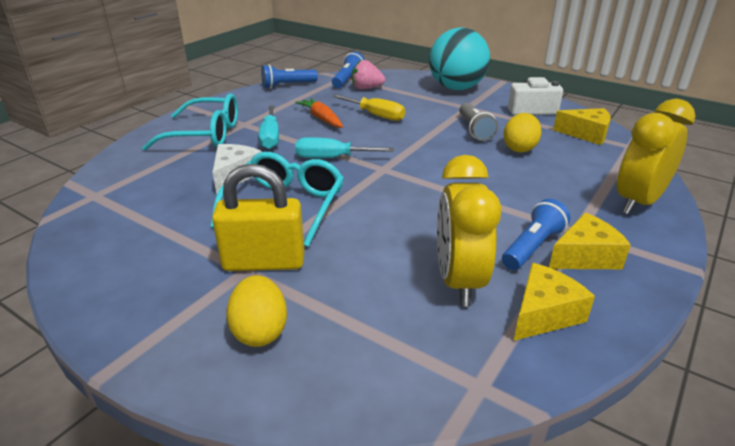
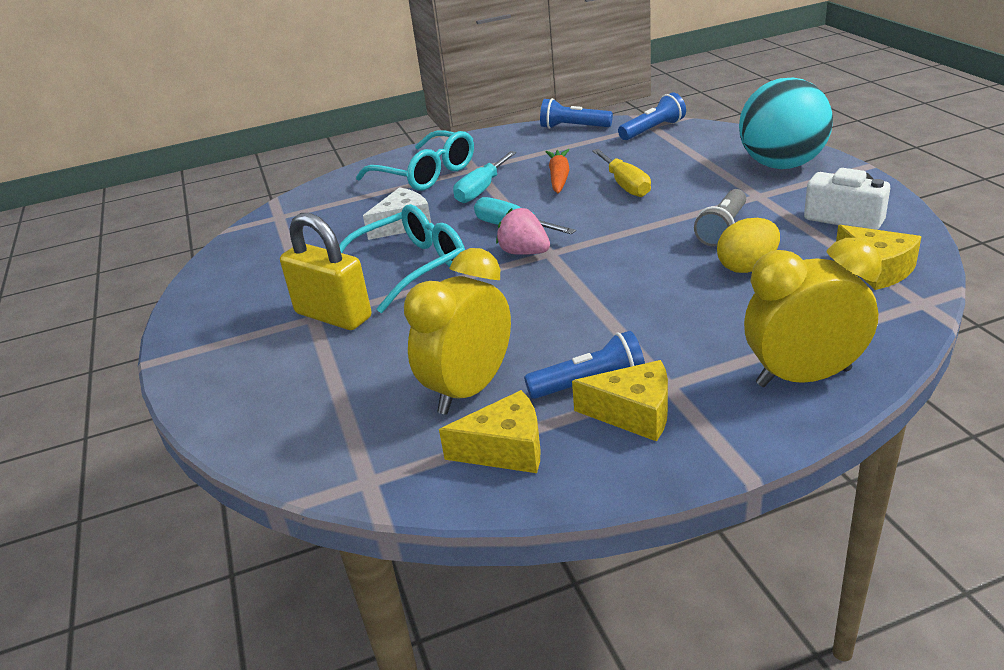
camera: 40 degrees right, 0 degrees up
(260, 331) = (268, 371): yellow egg -> none
(366, 88) = (660, 146): pink strawberry -> pink strawberry (524, 252)

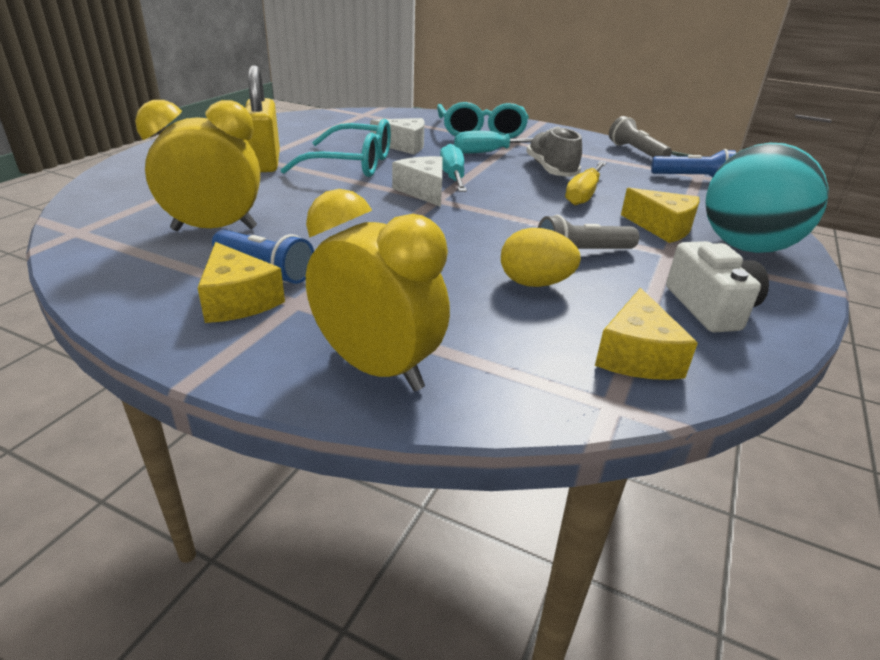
camera: 40 degrees right, 0 degrees up
(505, 449) = (147, 265): yellow cheese -> yellow cheese (662, 227)
(524, 252) = (423, 191): pink strawberry -> white cheese
(559, 178) = (551, 170): orange carrot -> grey shoe
(573, 127) = (635, 152): blue flashlight -> grey flashlight

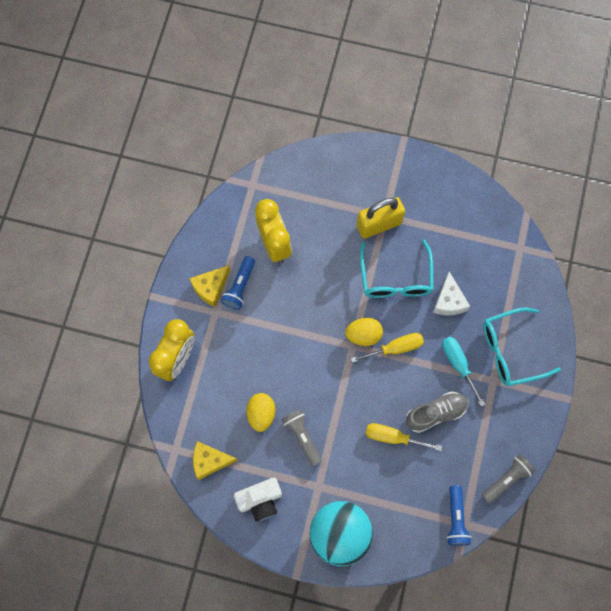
camera: 80 degrees right, 40 degrees up
(423, 191) = (363, 335): white cheese -> yellow egg
(453, 177) = (395, 348): turquoise screwdriver -> yellow screwdriver
(662, 227) = (353, 486): yellow cheese -> none

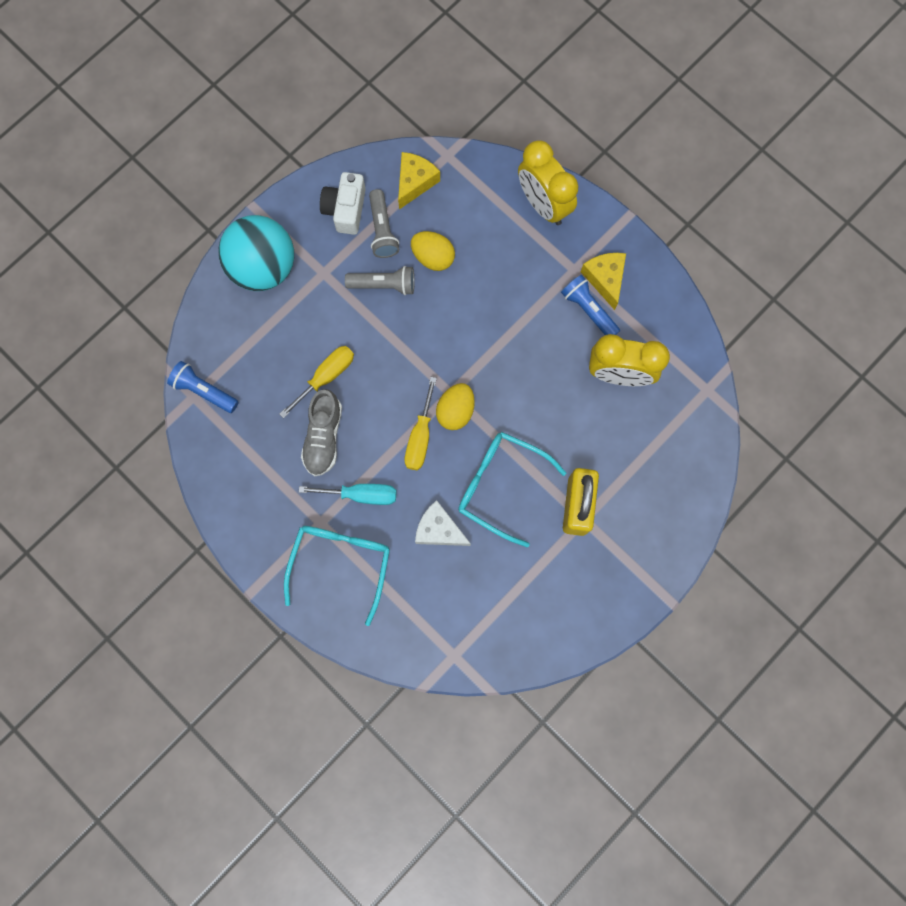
camera: 120 degrees right, 5 degrees up
(507, 479) = (209, 469): grey flashlight -> grey flashlight (382, 230)

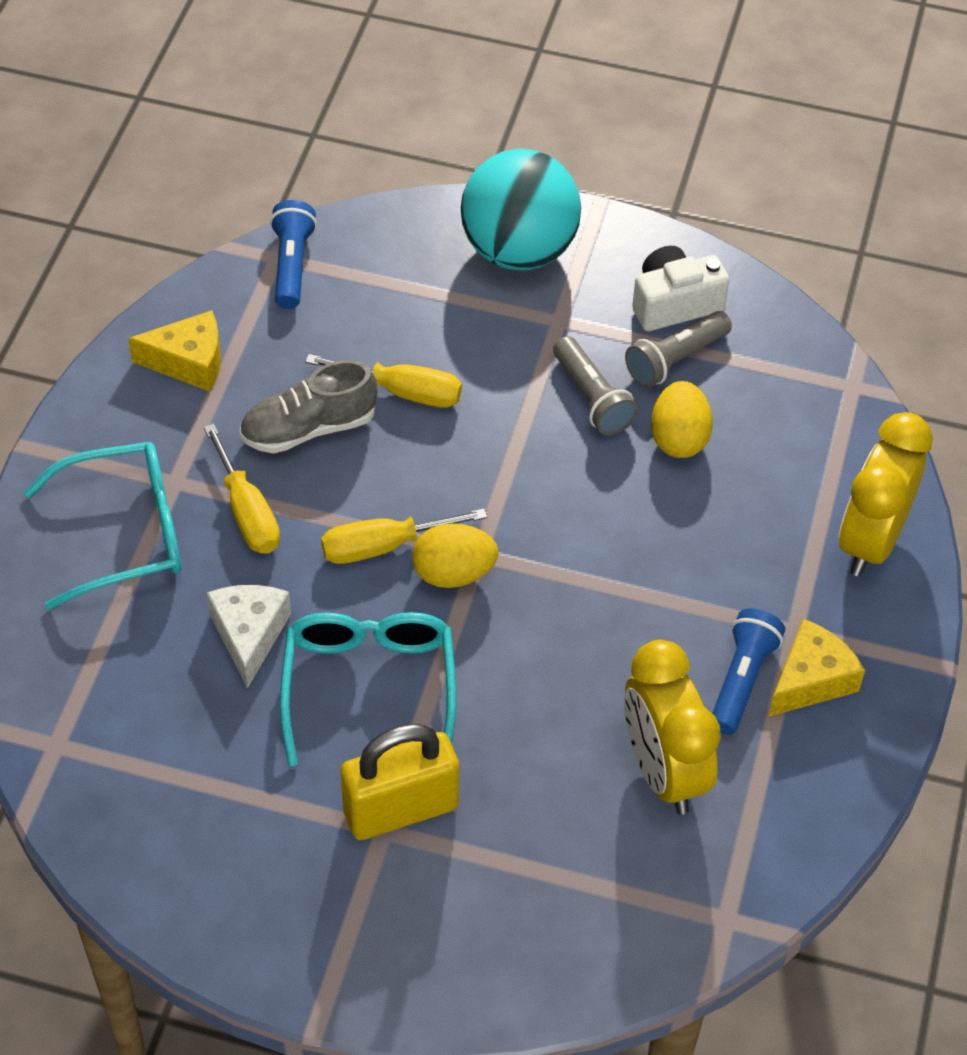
camera: 60 degrees right, 25 degrees down
(361, 494) = (247, 512): turquoise screwdriver -> yellow screwdriver
(415, 182) = (779, 365): yellow cheese -> yellow cheese (189, 362)

